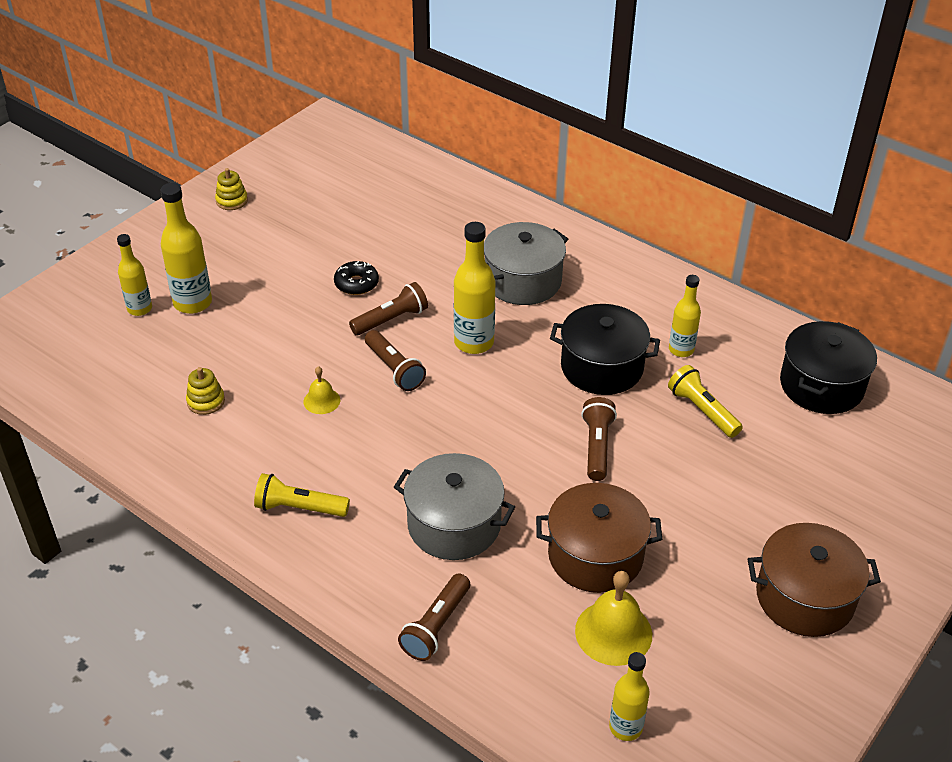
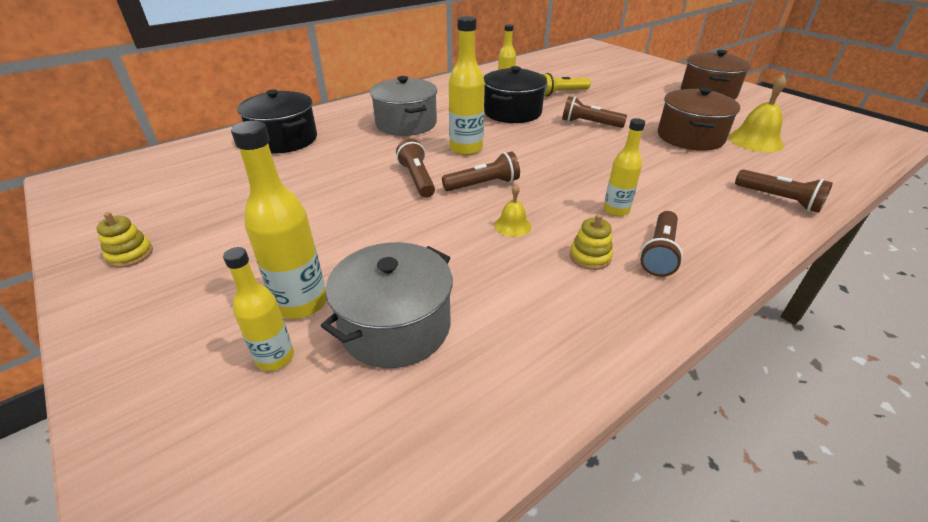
camera: 75 degrees left, 5 degrees down
(206, 401) = (490, 305): yellow stacking toy -> yellow stacking toy (590, 257)
(299, 508) = (659, 253): yellow flashlight -> brown flashlight
(356, 284) = (354, 190): black donut -> none
(454, 524) = (669, 180): grey pot -> grey pot (395, 326)
(625, 727) = (831, 147): yellow bottle -> yellow bottle (616, 210)
(821, 385) = (548, 67): black pot -> black pot (284, 139)

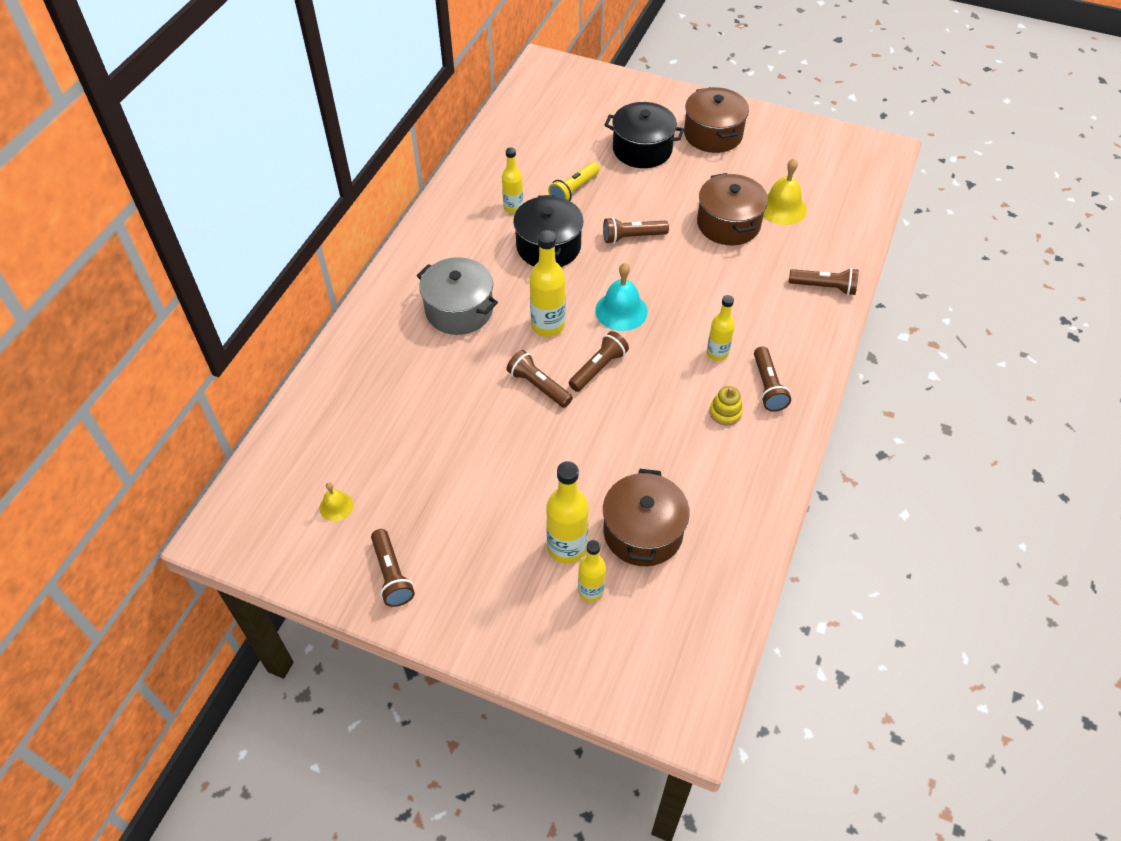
camera: 30 degrees left, 15 degrees up
(130, 255) = (391, 575): yellow stacking toy -> brown flashlight
(284, 139) = (361, 387): black pot -> black pot (642, 149)
(395, 326) = (643, 532): grey pot -> brown pot
(512, 225) = (653, 406): yellow bell -> yellow bell (336, 506)
(540, 158) = (621, 311): none -> turquoise bell

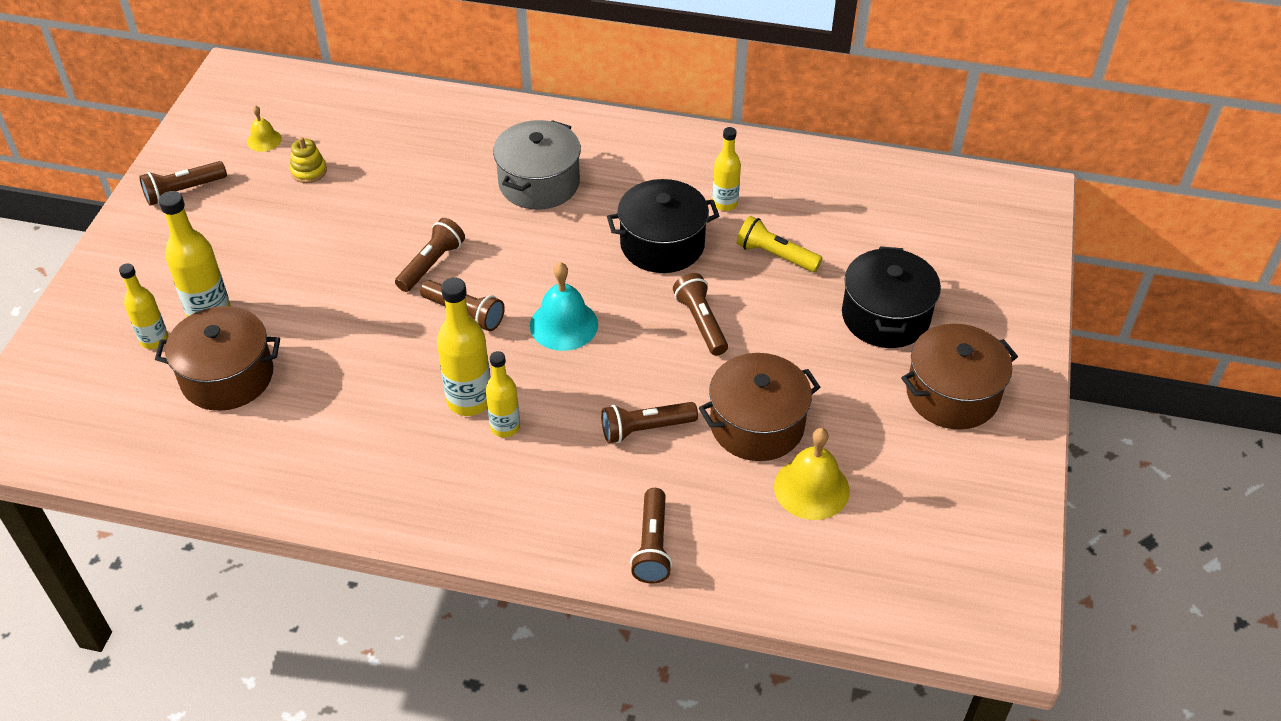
camera: 80 degrees right, 5 degrees down
(548, 325) = (527, 260): yellow bottle -> yellow bottle (469, 400)
(725, 412) = (406, 441): yellow stacking toy -> yellow stacking toy (309, 171)
(767, 386) = (453, 484): brown flashlight -> brown flashlight (645, 429)

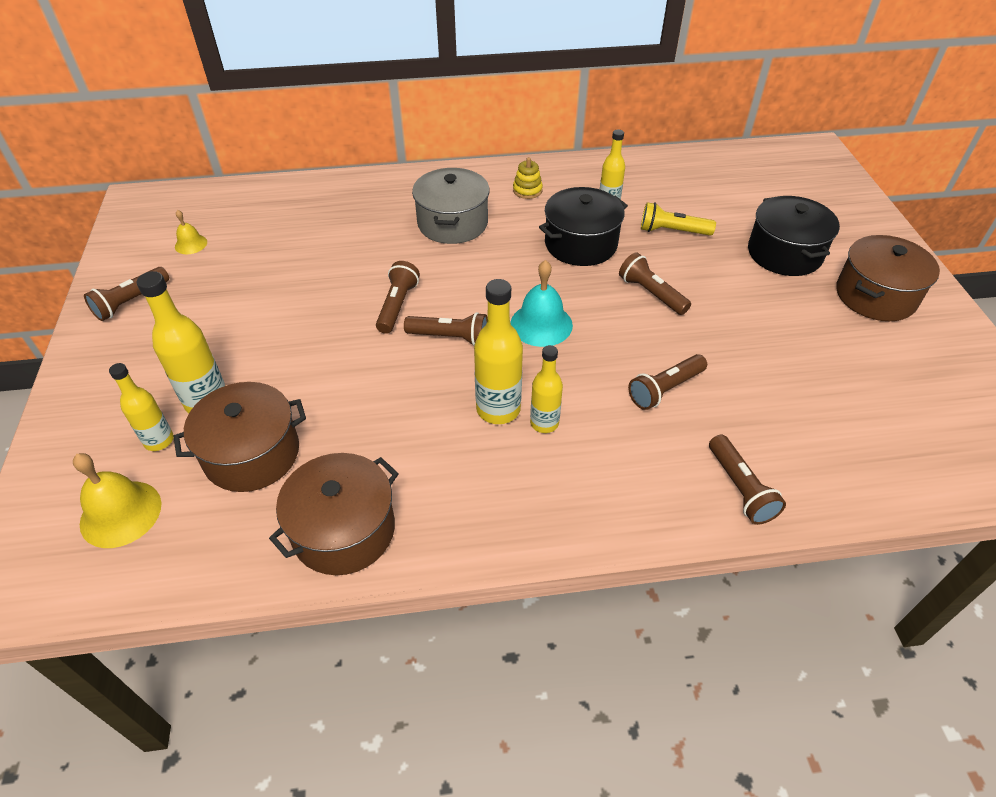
camera: 20 degrees left, 0 degrees up
(309, 171) = (245, 259): yellow stacking toy -> yellow stacking toy (527, 190)
(757, 425) = (751, 360): brown pot -> brown pot (344, 530)
(811, 488) = (831, 398): yellow bell -> yellow bell (121, 513)

